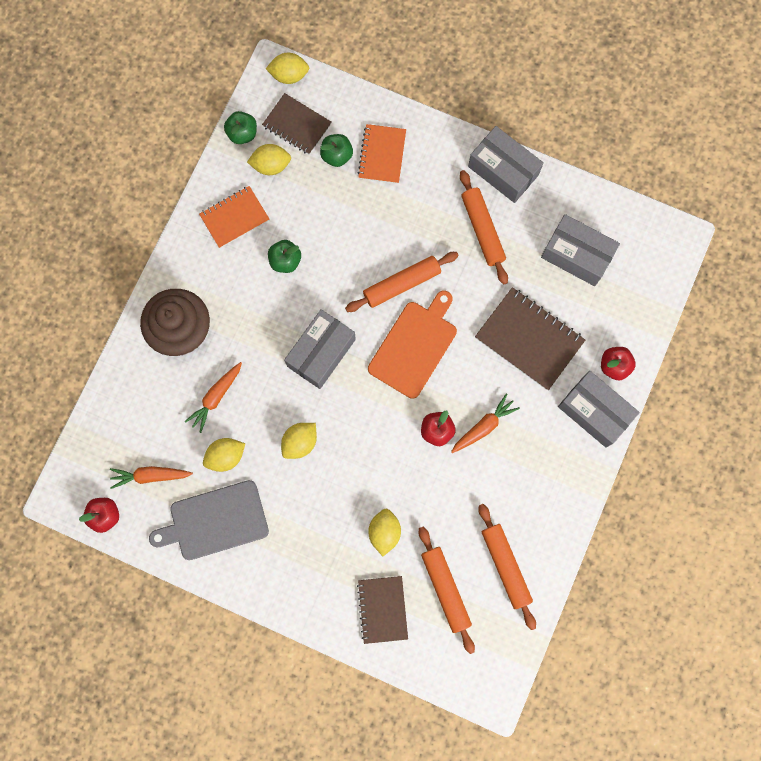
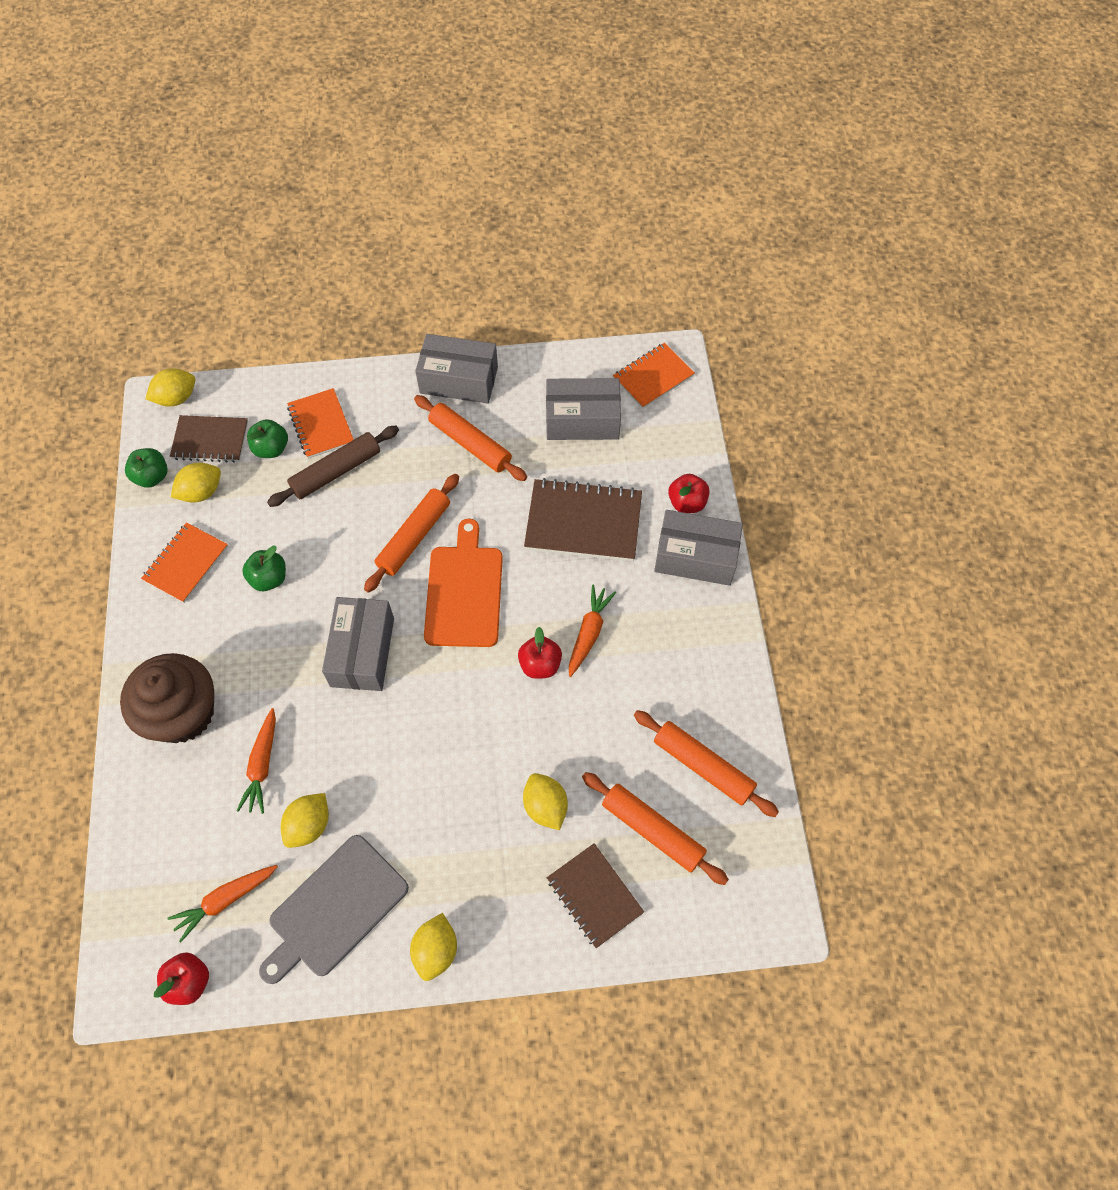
camera: 30 degrees left, 15 degrees down
(300, 442) = (390, 761): yellow lemon -> yellow lemon (436, 950)
(373, 200) = (336, 471): none -> brown rolling pin
(652, 247) = (653, 377): none -> orange notebook

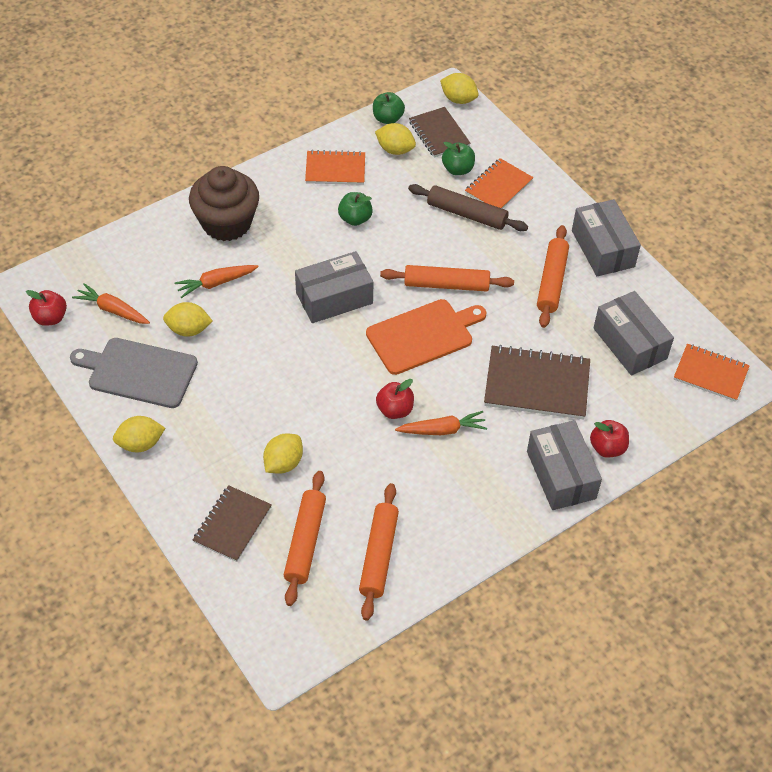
camera: 60 degrees right, 10 degrees down
(583, 522) = (536, 384): brown notebook -> brown notebook turned 60 degrees counterclockwise

